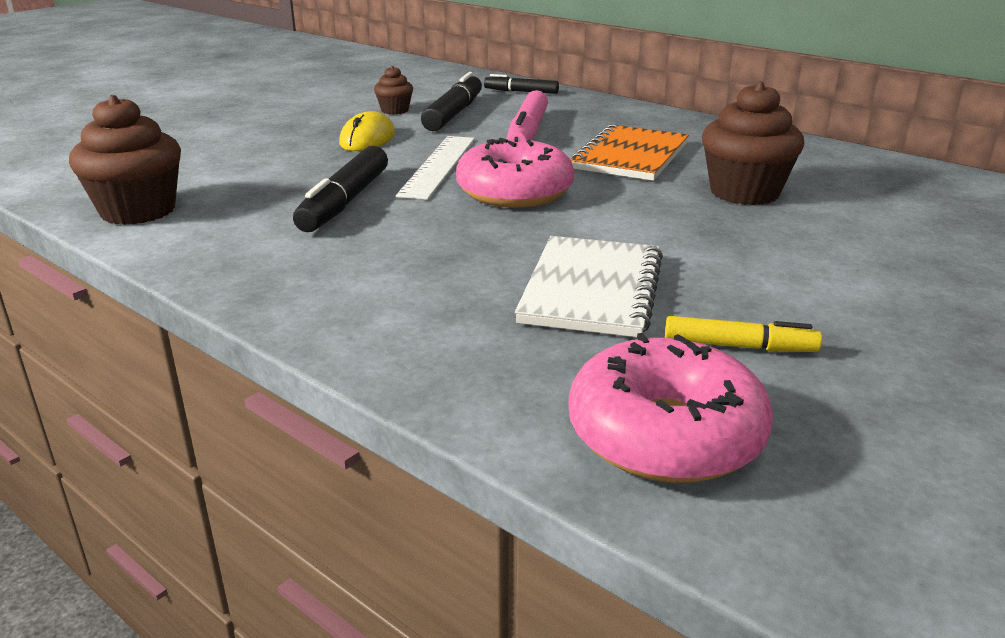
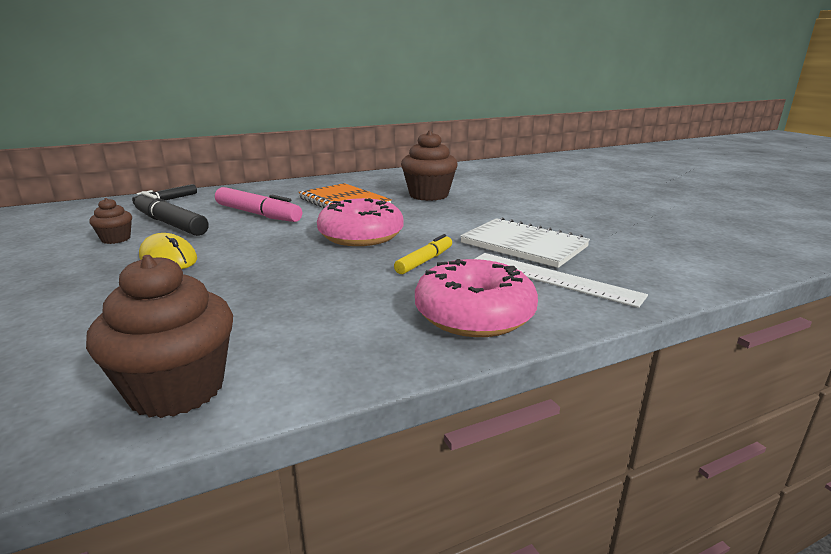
camera: 65 degrees left, 5 degrees down
(345, 202) = (305, 286): black marker -> none
(438, 166) = (277, 246): white ruler -> white ruler (552, 278)
(665, 434) = (681, 261): pink donut -> pink donut (474, 314)
(739, 346) = (601, 232): yellow marker -> yellow marker (424, 261)

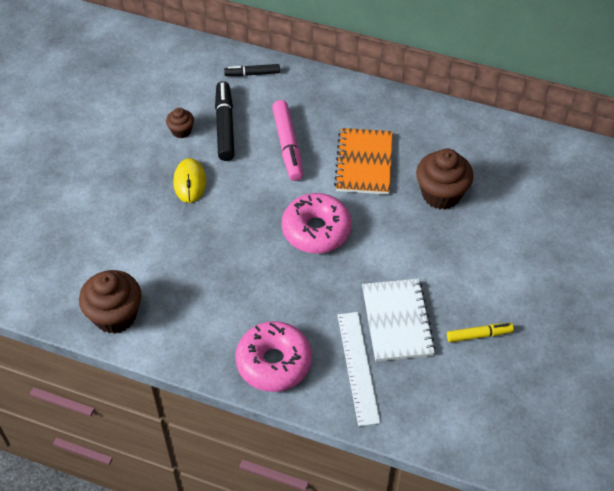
camera: 45 degrees right, 30 degrees up
(424, 261) = (314, 292): yellow marker -> yellow marker (479, 335)

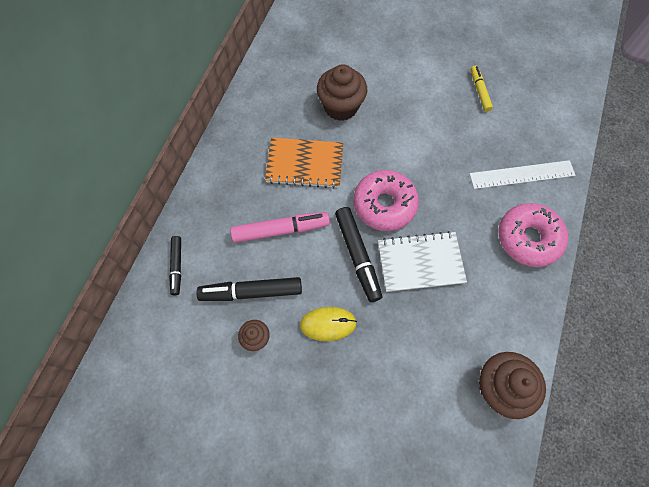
camera: 90 degrees left, 15 degrees up
(258, 206) = (357, 256): none -> black marker
(397, 321) = (474, 145): white notebook -> white notebook (420, 262)

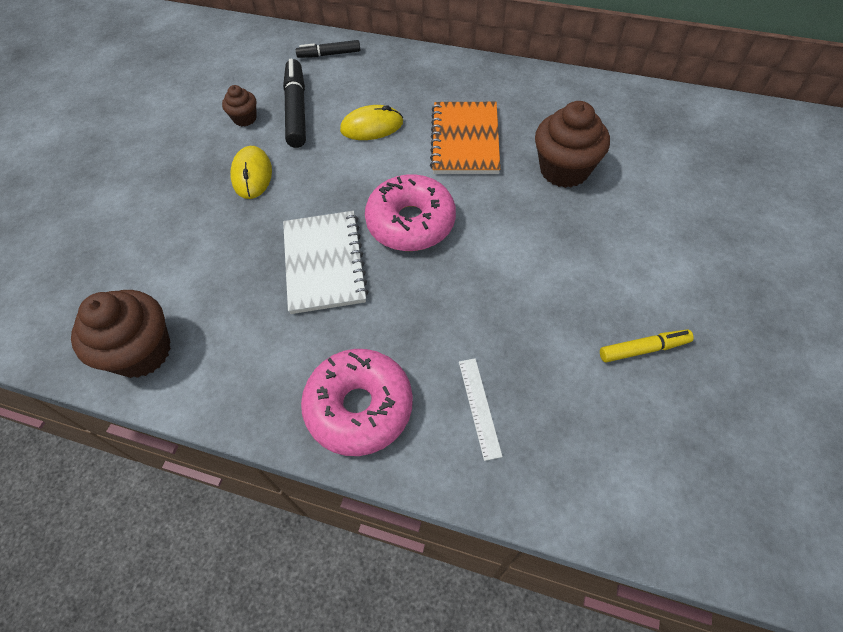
camera: 90 degrees right, 10 degrees down
(281, 230) = (372, 126): pink marker -> yellow mouse
(357, 256) = (336, 197): black marker -> none
(522, 174) = (479, 407): white ruler -> white ruler, size x0.59

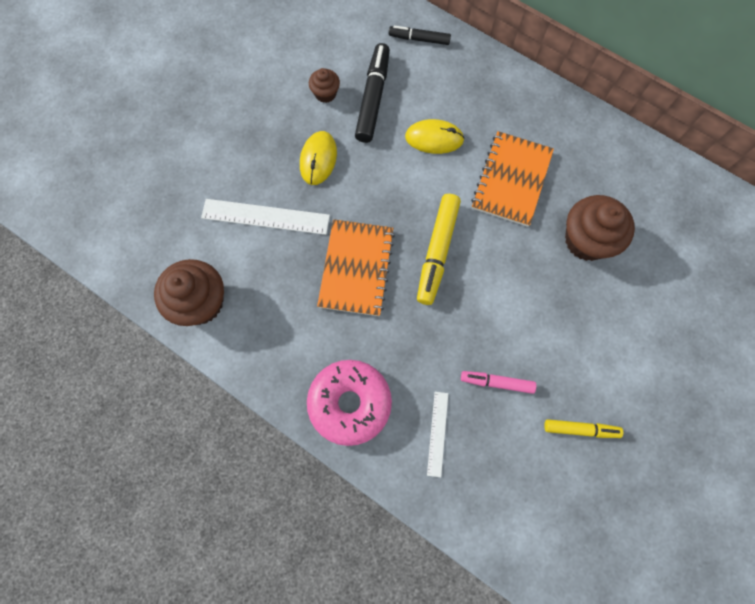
camera: 15 degrees right, 15 degrees up
(204, 242) = (265, 216): none -> white ruler
(324, 263) = (356, 268): white notebook -> orange notebook
(411, 222) = (437, 252): pink donut -> yellow marker
(527, 330) = (496, 382): none -> pink marker

